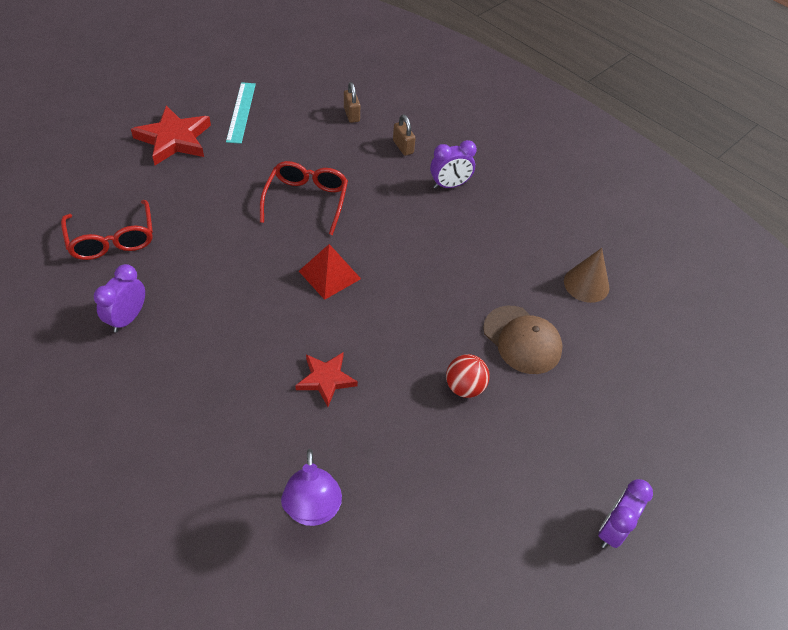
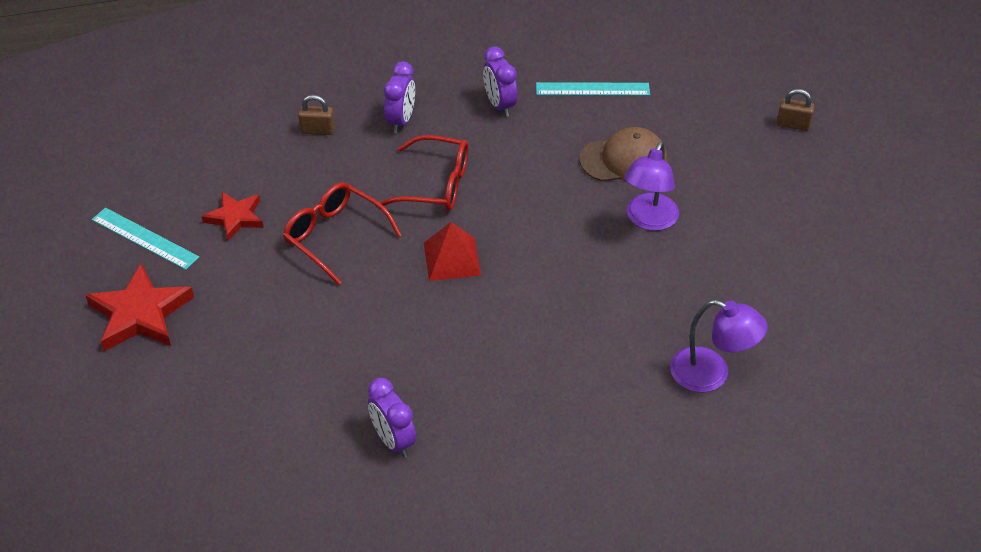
camera: 55 degrees left, 5 degrees down
(112, 240) = (265, 421): red glasses -> red glasses (436, 185)
(326, 379) = (578, 311): red star -> red star (235, 218)
(351, 114) = (232, 149): brown padlock -> brown padlock (793, 124)
(464, 387) = (648, 220): red ball -> purple lamp
(586, 284) = (592, 89): brown cone -> turquoise ruler
(612, 529) = (834, 195): purple clock -> purple clock (500, 105)

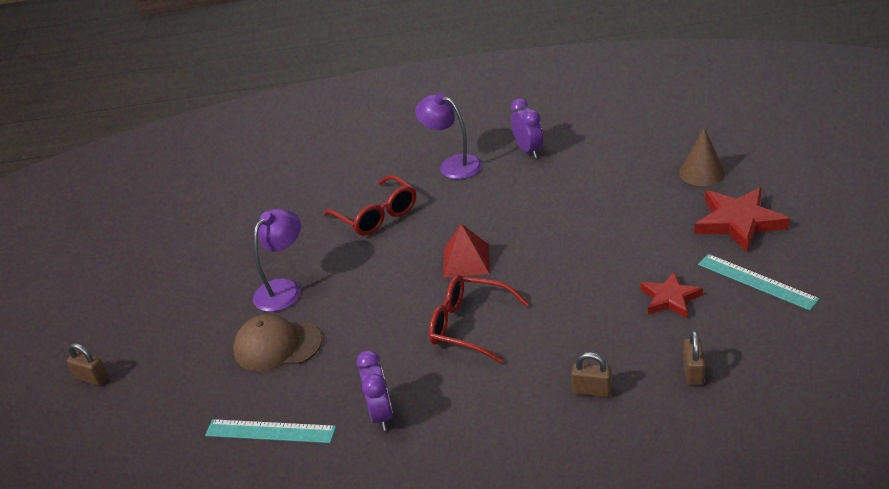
camera: 165 degrees left, 10 degrees down
(163, 394) = (702, 173): none -> brown cone
(228, 148) = (693, 372): none -> brown padlock
(334, 236) = (571, 280): red glasses -> red glasses (377, 216)
(401, 121) = (496, 399): purple clock -> none
(711, 374) = (296, 185): purple lamp -> purple lamp (453, 165)

